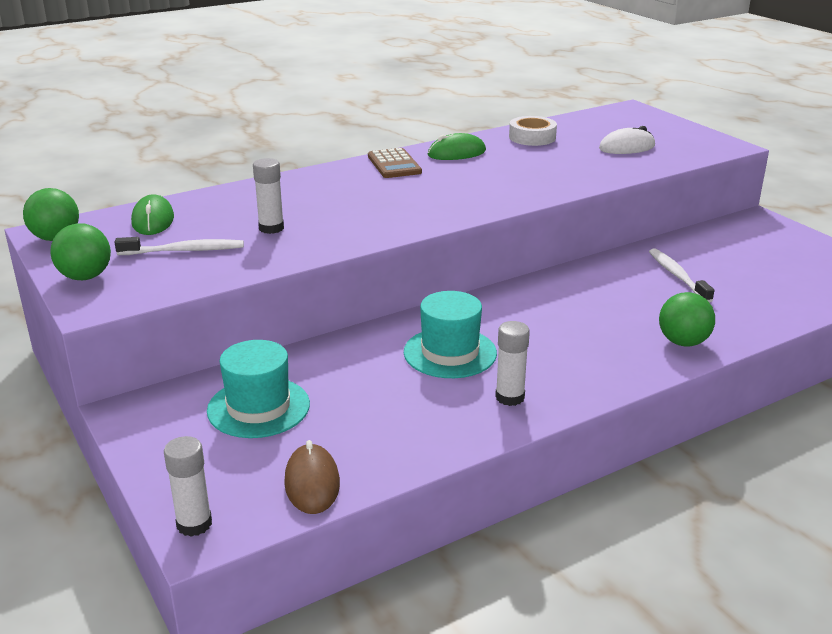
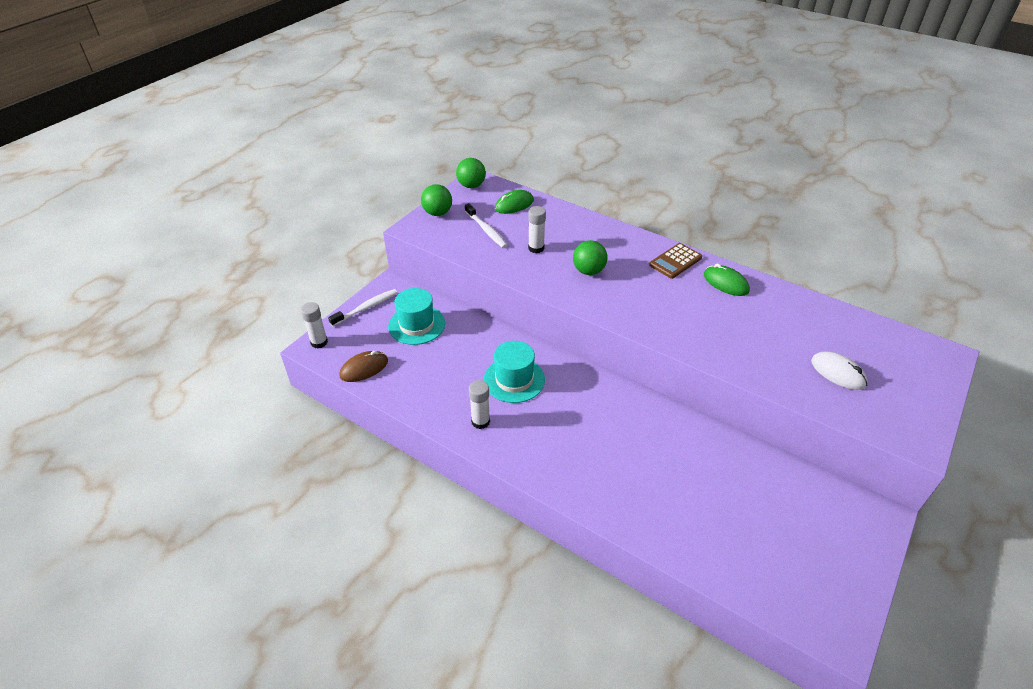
camera: 65 degrees right, 15 degrees up
(532, 137) = (800, 312): white tape -> none
(677, 276) = (710, 474): white toothbrush -> white toothbrush (366, 308)
(683, 342) = (604, 497): green ball -> green ball (588, 271)

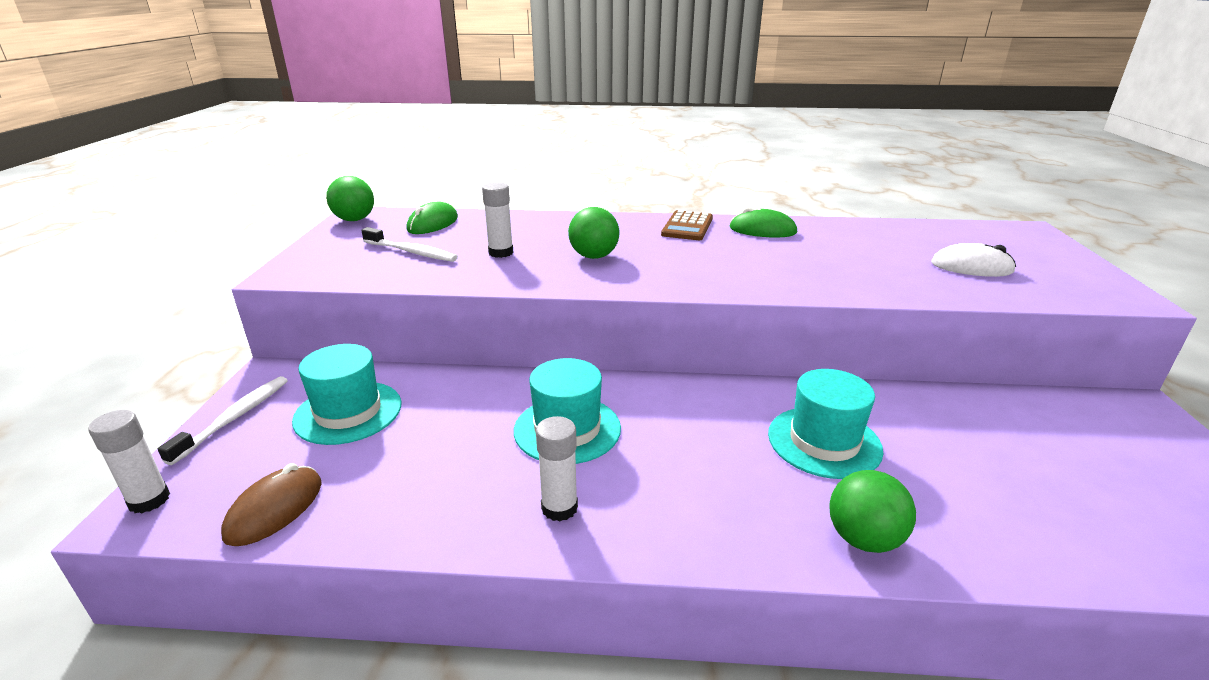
camera: 30 degrees left, 15 degrees down
(437, 213) = (319, 252): green ball -> green ball (863, 539)
(644, 446) = (824, 442): none -> turquoise hat

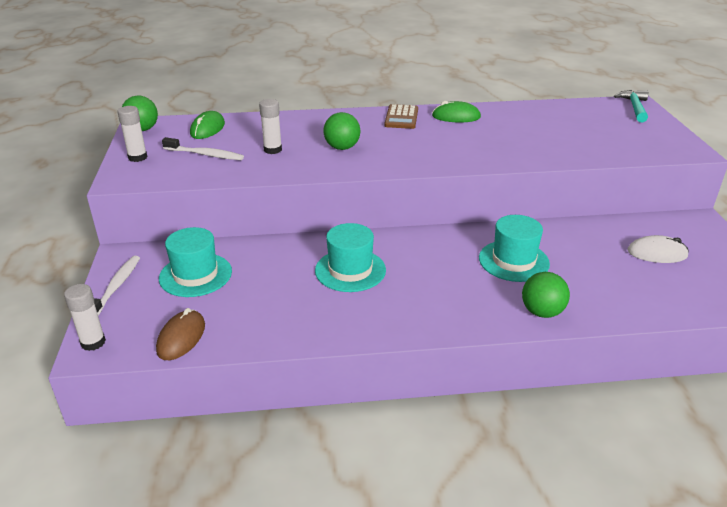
camera: 10 degrees left, 5 degrees up
(559, 508) = (362, 316): white glue stick -> white glue stick (137, 157)
(971, 267) = (598, 136): white mouse -> white mouse (657, 253)
(1026, 235) = (634, 107): none -> turquoise hammer

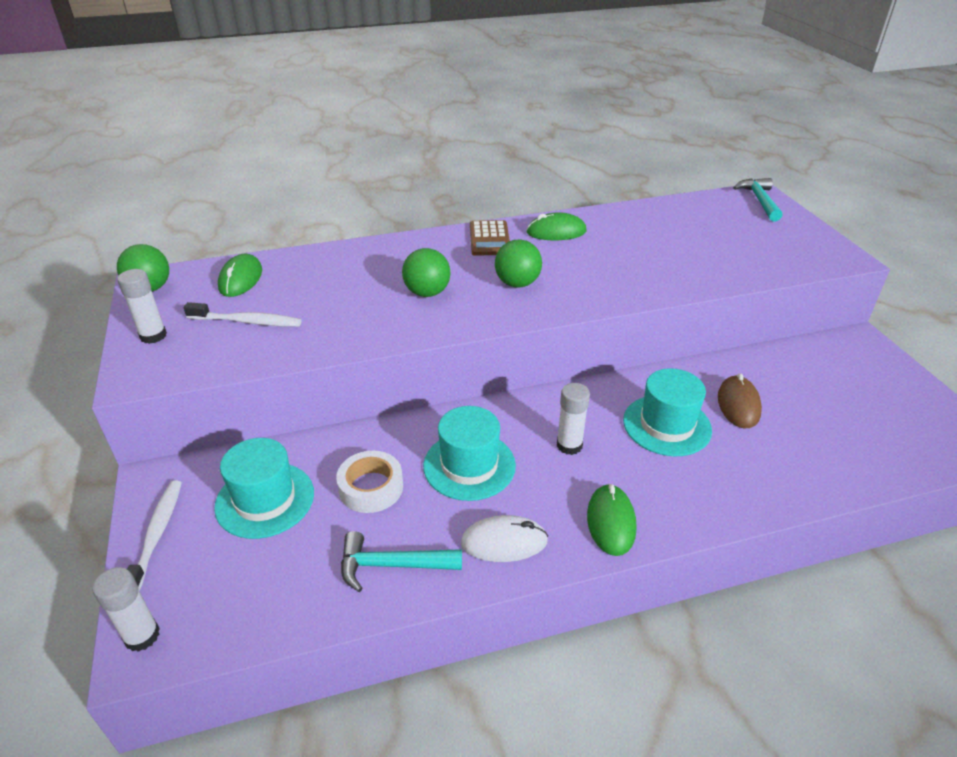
camera: 10 degrees left, 5 degrees up
(181, 338) = (268, 608): brown mouse -> brown mouse (738, 405)
(272, 150) = (337, 305): white glue stick -> white glue stick (569, 445)
(273, 276) = (371, 487): none -> white tape
(275, 323) = (392, 565): none -> turquoise hammer
(448, 317) = (611, 522): none -> green mouse
(542, 312) = (722, 498): green ball -> green ball (517, 283)
(657, 253) = (827, 393): white mouse -> white mouse (504, 542)

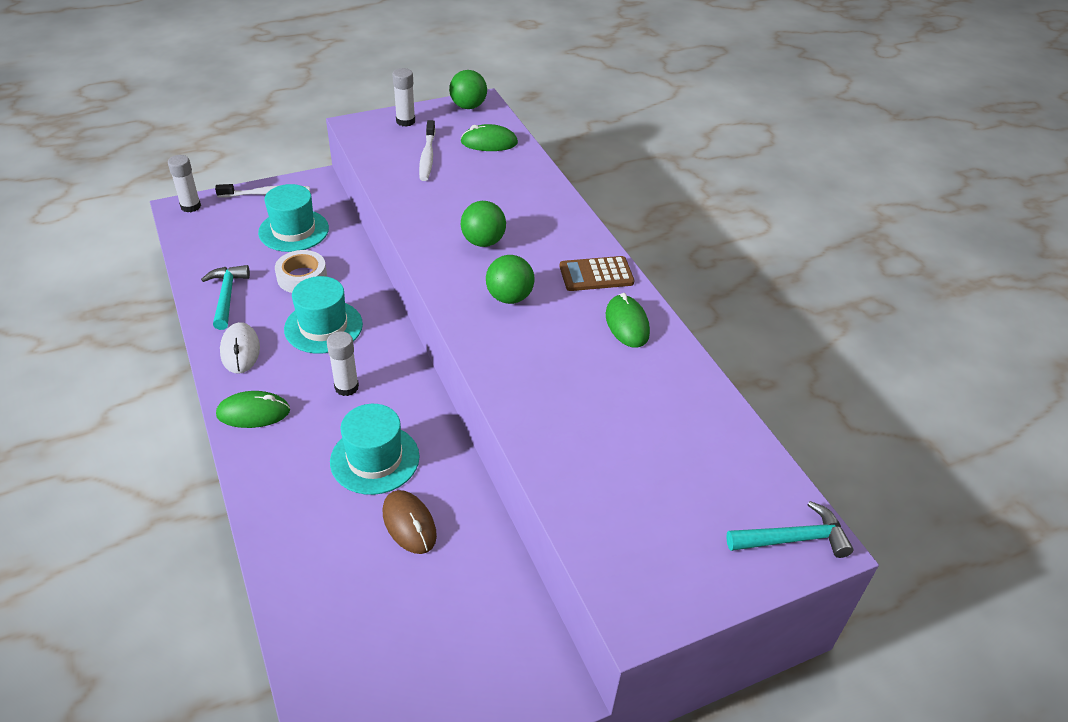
camera: 80 degrees right, 5 degrees up
(738, 405) = (409, 524): brown mouse -> brown mouse turned 60 degrees clockwise

